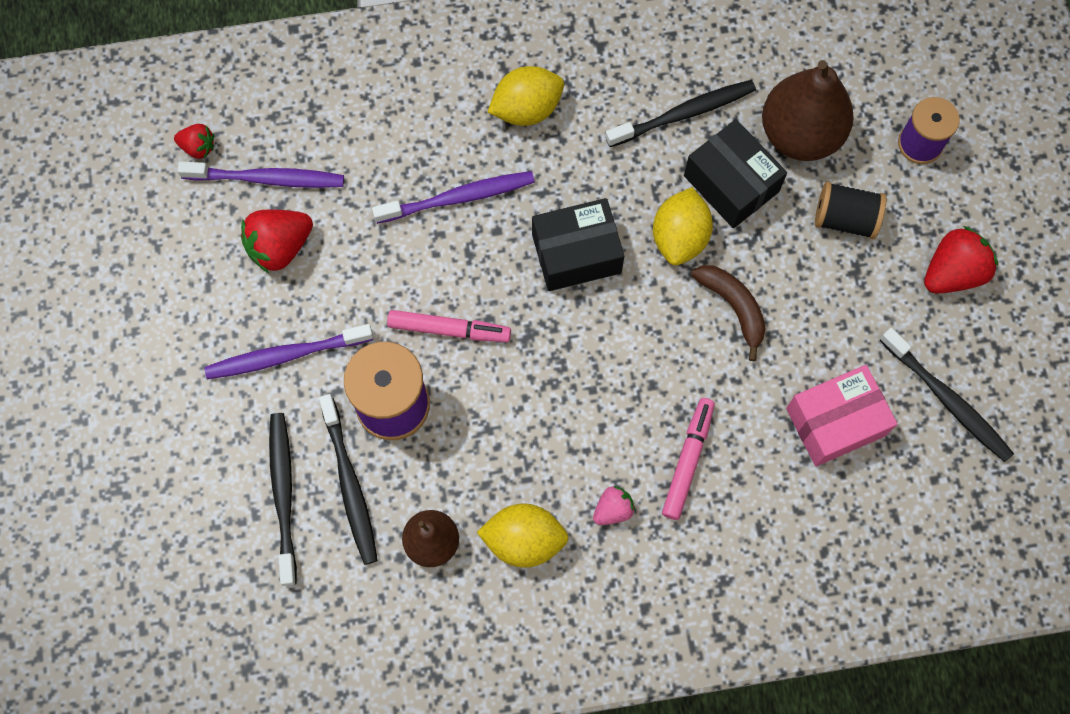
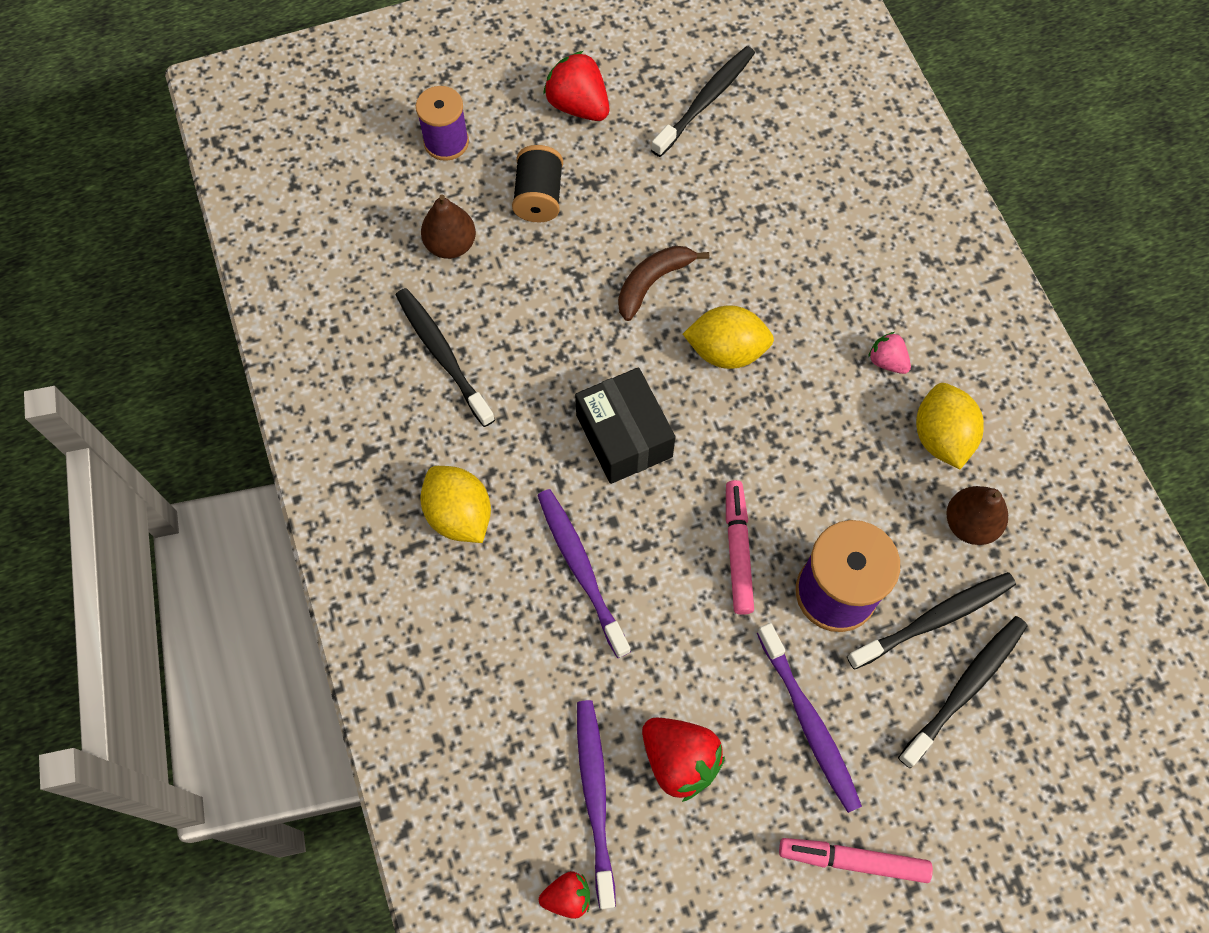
camera: 100 degrees left, 5 degrees down
(198, 147) = (567, 896): red strawberry -> red strawberry turned 75 degrees clockwise
(283, 494) = (965, 688): black toothbrush -> black toothbrush turned 150 degrees clockwise
(679, 237) = (586, 340): yellow lemon -> yellow lemon (726, 351)
(687, 460) = (820, 303): pink marker -> pink marker (853, 860)
(731, 183) = (517, 300): black box -> none
(800, 134) = (451, 245): brown pear -> brown pear, size x0.58
(835, 422) = (749, 185): pink box -> none

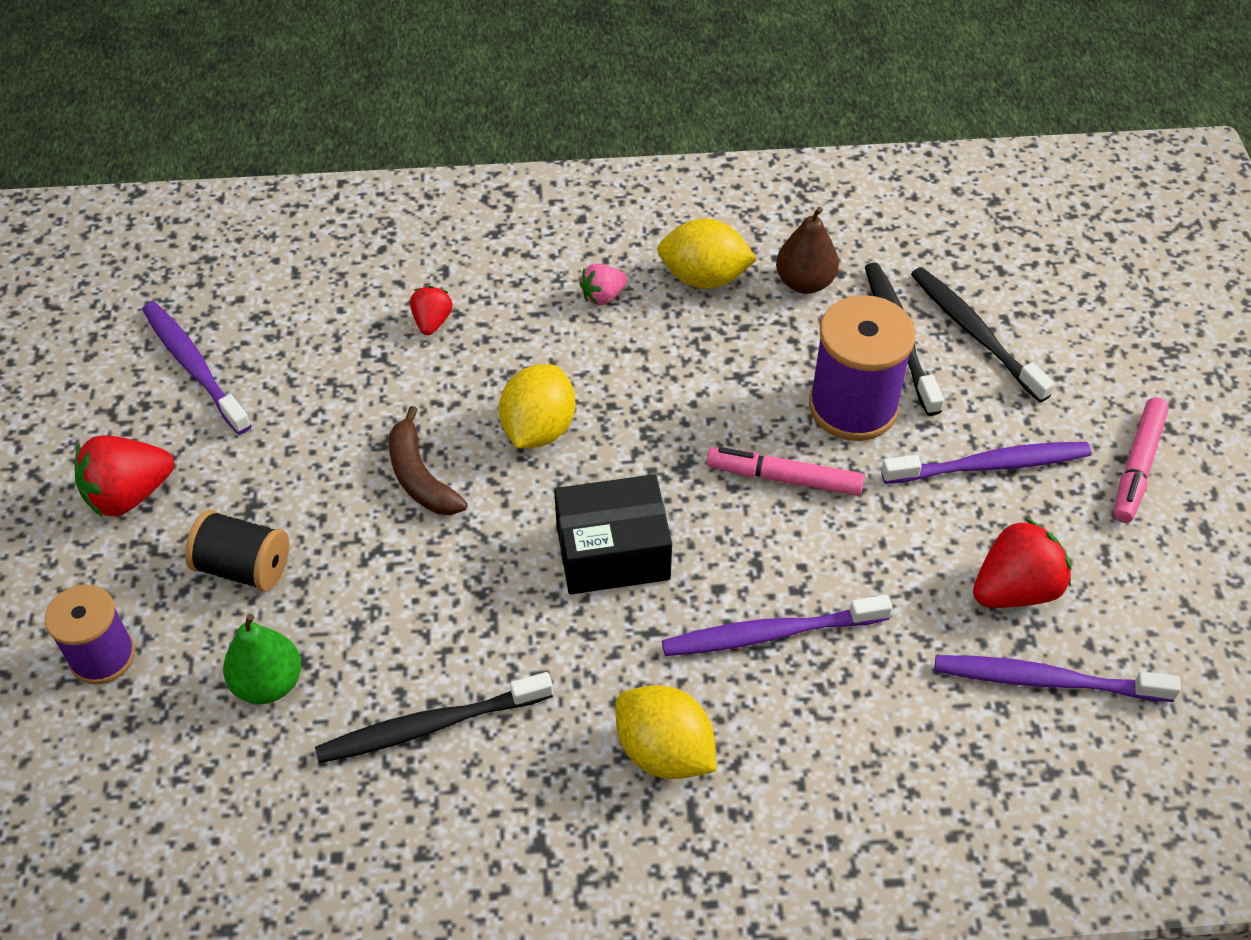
camera: 75 degrees left, 15 degrees down
(451, 245) = (268, 683): brown pear -> green pear
(459, 515) = (664, 752): yellow lemon -> yellow lemon turned 60 degrees clockwise
(567, 896) = (1156, 733): red strawberry -> red strawberry (432, 322)
(705, 101) = (194, 366): black toothbrush -> purple toothbrush

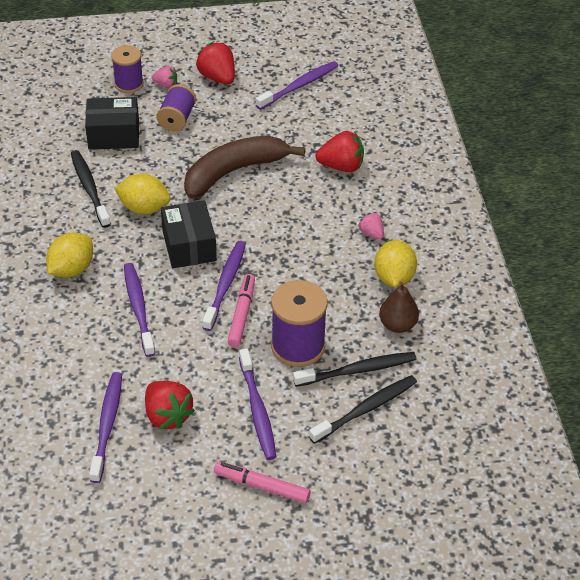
camera: 85 degrees right, 5 degrees down
(126, 586) = (166, 85): none -> pink strawberry
(244, 567) = (177, 119): black spool -> purple spool
(268, 683) = (114, 135): green pear -> black box
(420, 477) = (234, 172): brown banana -> brown banana, size x1.81
(432, 322) = (341, 166): red strawberry -> red strawberry, size x1.75
(538, 429) = (269, 213): yellow lemon -> yellow lemon (144, 208)
(713, 499) = (225, 284): none -> purple toothbrush

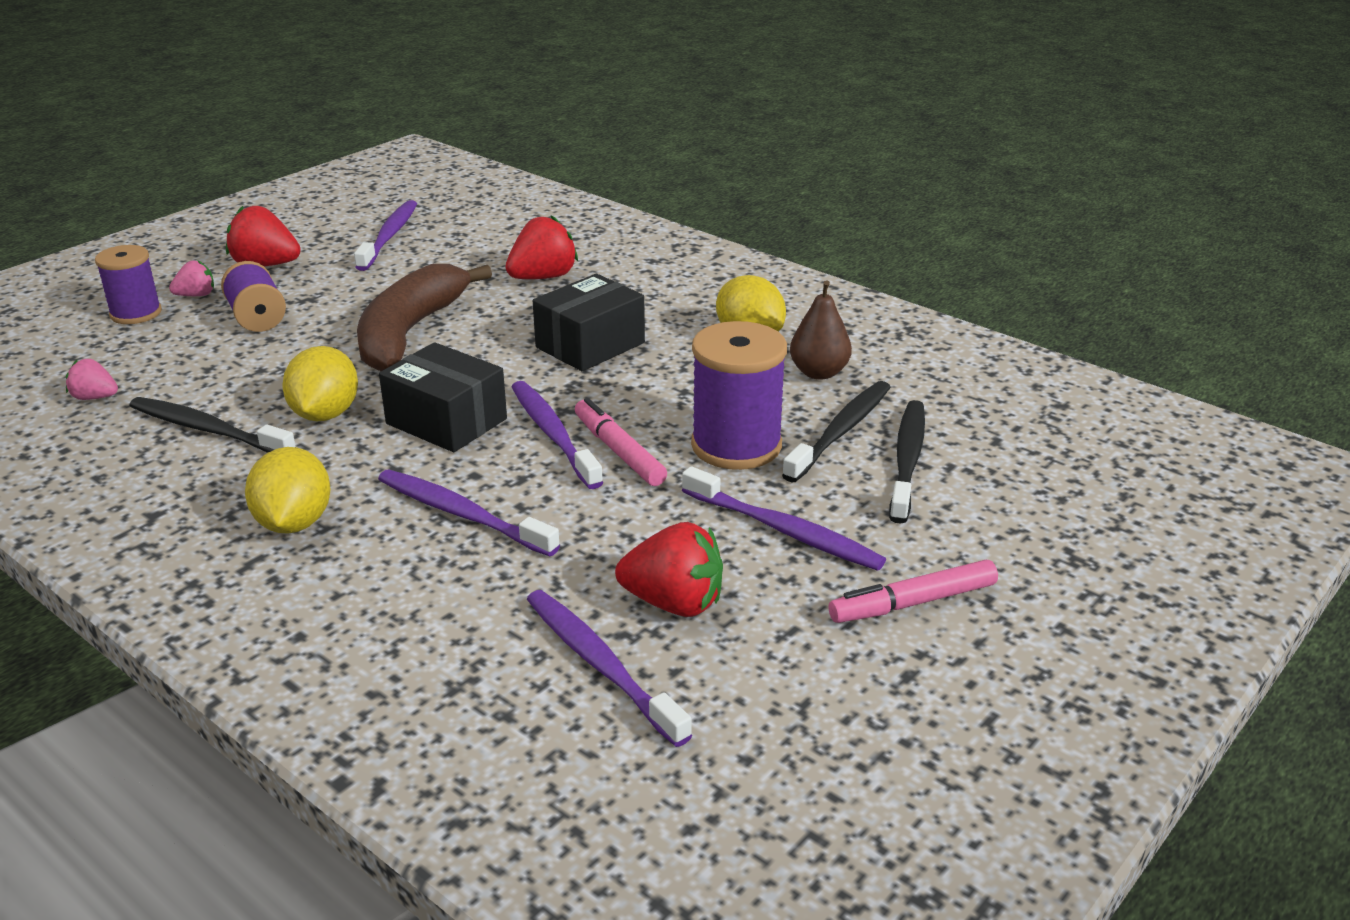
camera: 40 degrees left, 15 degrees down
(114, 135) = (177, 366): black box -> black box (590, 345)
(144, 208) = (325, 414): yellow lemon -> yellow lemon turned 60 degrees counterclockwise
(371, 233) = (665, 314): pink strawberry -> pink strawberry (95, 397)

